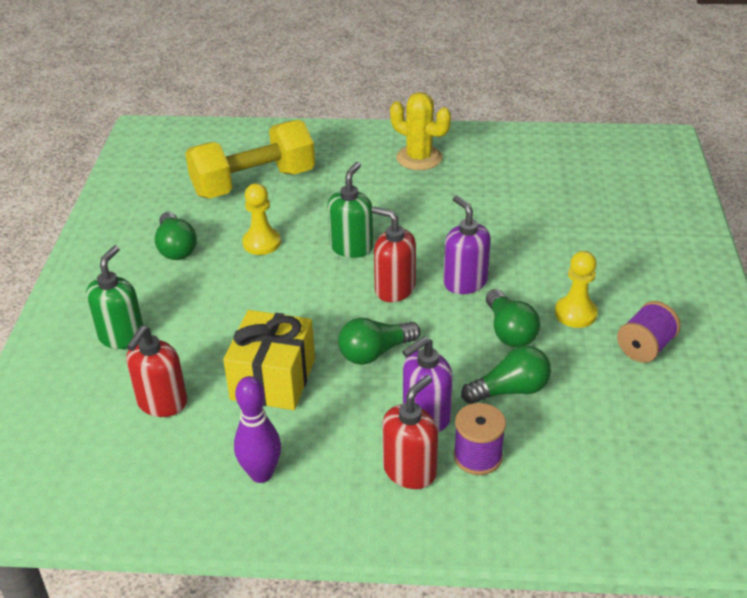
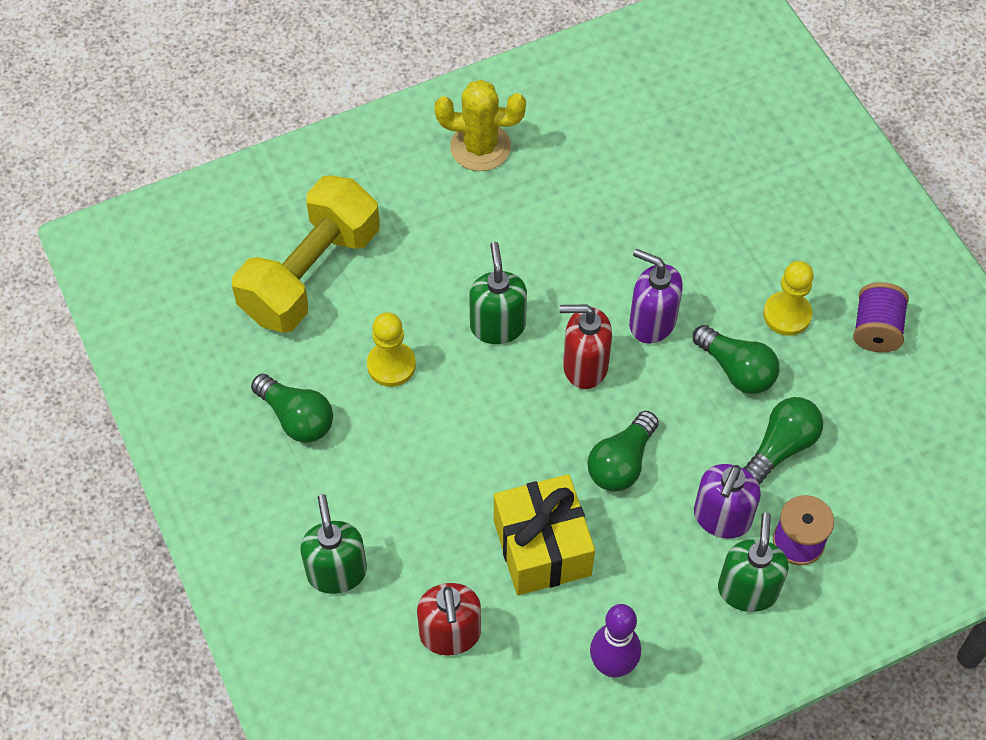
camera: 30 degrees left, 20 degrees up
(410, 470) = (747, 590): red soap dispenser -> green soap dispenser

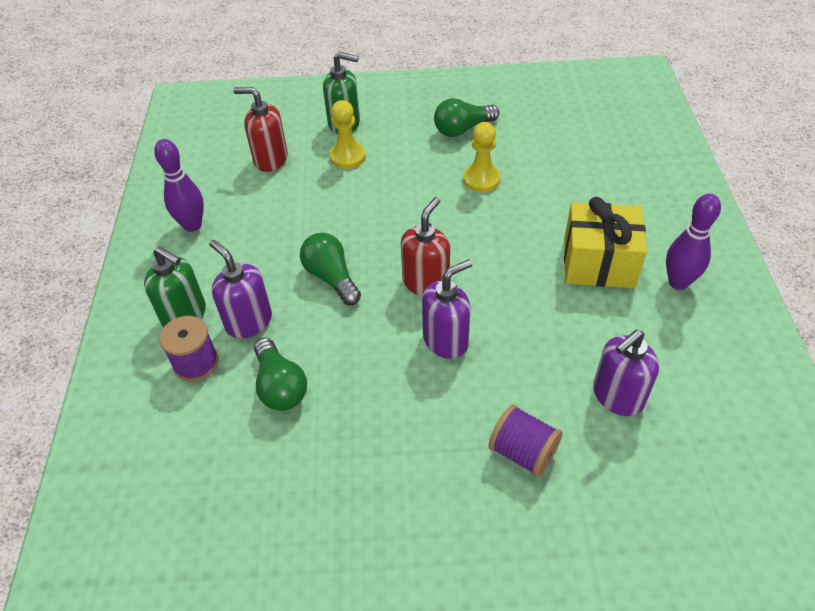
camera: 115 degrees right, 10 degrees down
(311, 274) = (578, 158): yellow dumbbell -> none
(480, 147) = (678, 282): yellow cactus -> purple bowling pin
(497, 326) = (488, 243): green soap dispenser -> none
(542, 548) = (296, 216): yellow gift -> yellow gift (598, 263)
(646, 170) = (617, 396): none -> purple soap dispenser
(736, 370) = (369, 383): green light bulb -> none
(787, 315) = (404, 448): yellow pawn -> yellow pawn (347, 157)
(876, 329) = (350, 521): purple spool -> purple spool (523, 452)

